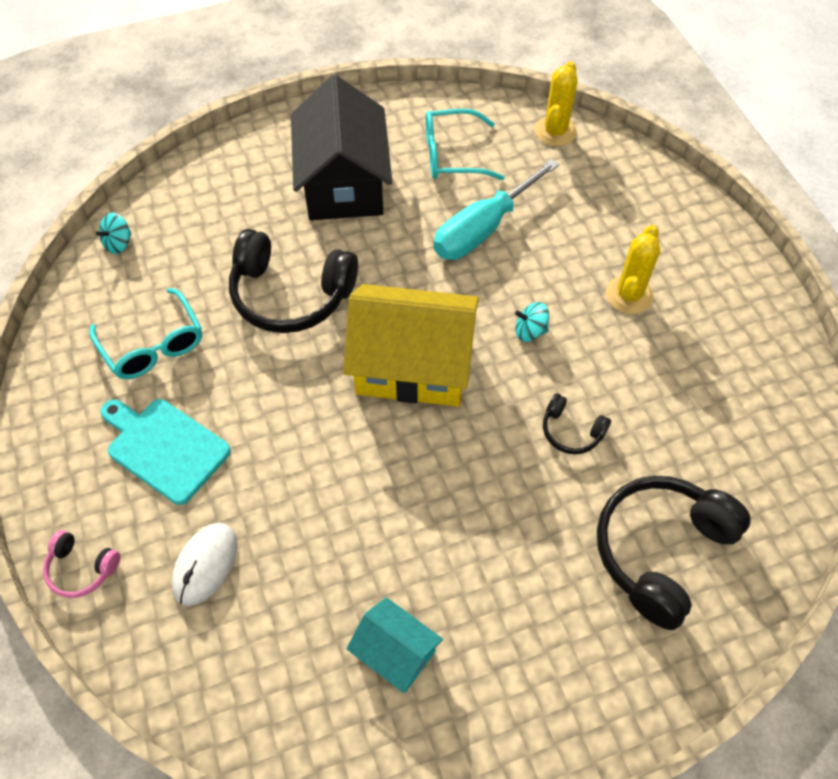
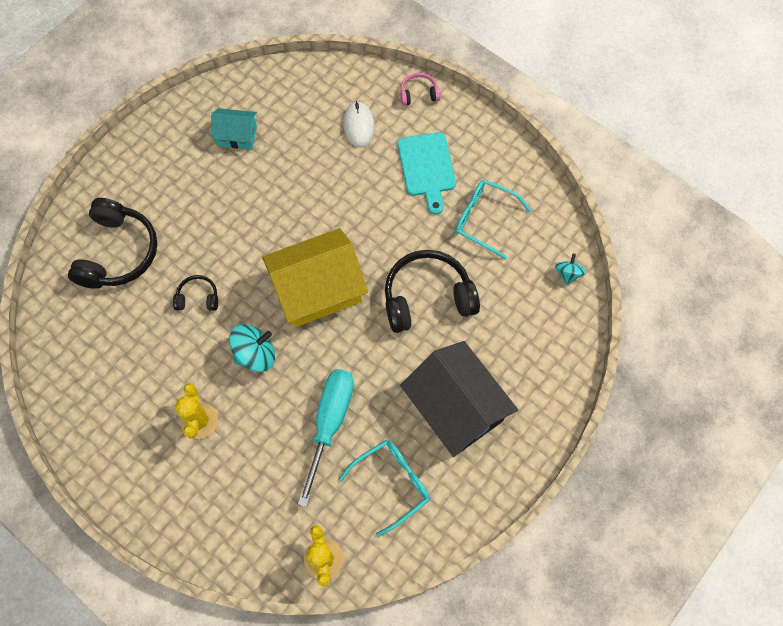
camera: 150 degrees right, 10 degrees up
(165, 447) = (427, 168): turquoise cutting board -> turquoise cutting board turned 75 degrees clockwise
(530, 331) = (255, 354): turquoise spinning top -> turquoise spinning top, size x1.69

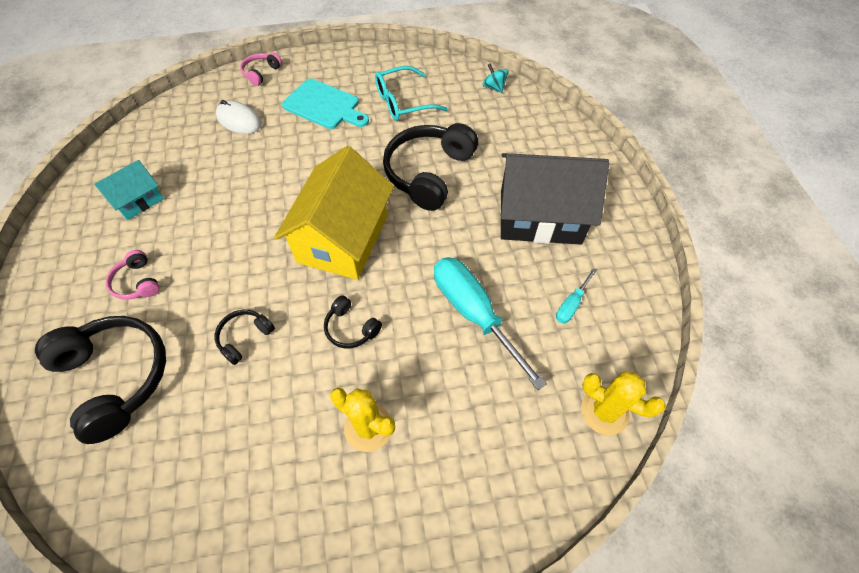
camera: 50 degrees left, 10 degrees down
(182, 199) = (137, 282): none -> pink headphones
(255, 354) = (351, 328): turquoise spinning top -> black headphones
(392, 483) = (571, 304): turquoise glasses -> turquoise screwdriver

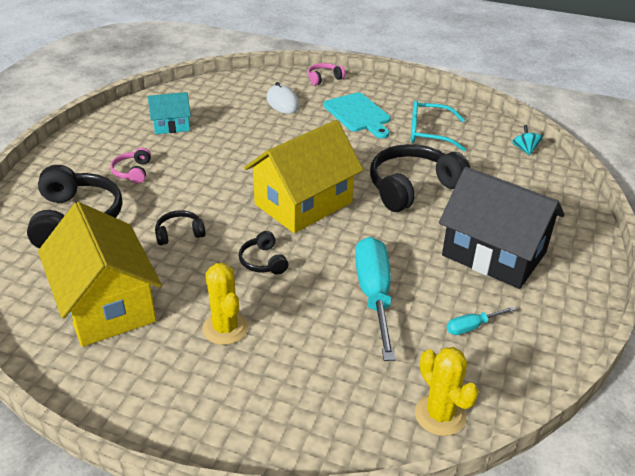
camera: 30 degrees right, 20 degrees down
(229, 468) = (107, 304): none -> yellow house

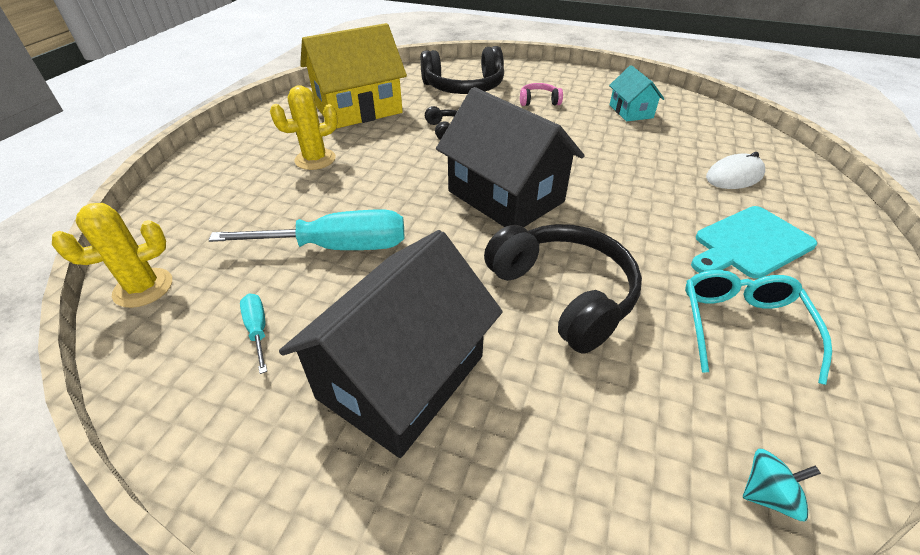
camera: 90 degrees right, 5 degrees up
(263, 261) = (403, 174): black headphones -> none
(303, 203) = (505, 196): yellow house -> black house
(324, 79) = (838, 210): pink headphones -> none

